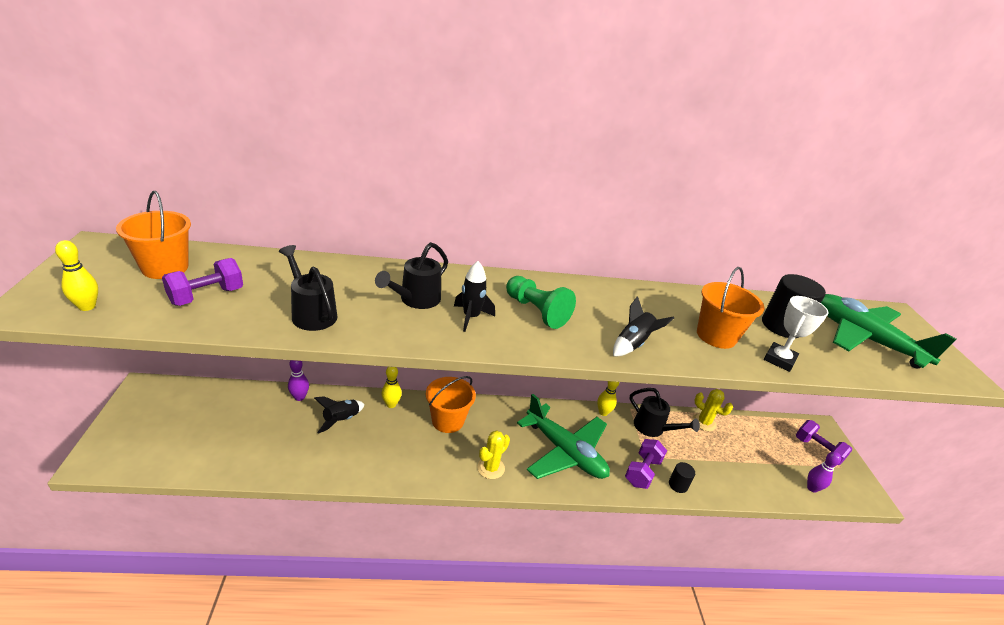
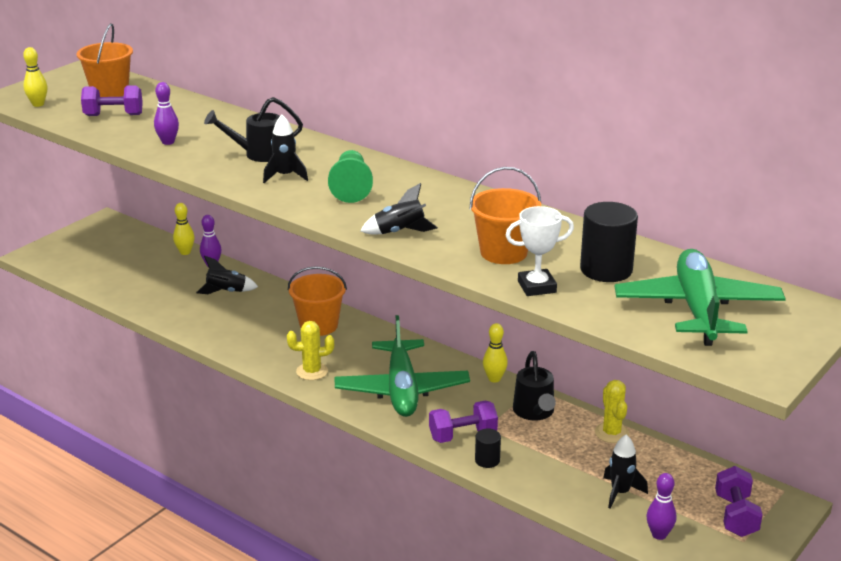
camera: 45 degrees right, 5 degrees down
(311, 313) = (168, 142): black watering can -> purple bowling pin
(391, 404) = (282, 296): yellow bowling pin -> yellow bowling pin (185, 252)
(761, 467) = (620, 493): none -> black rocket

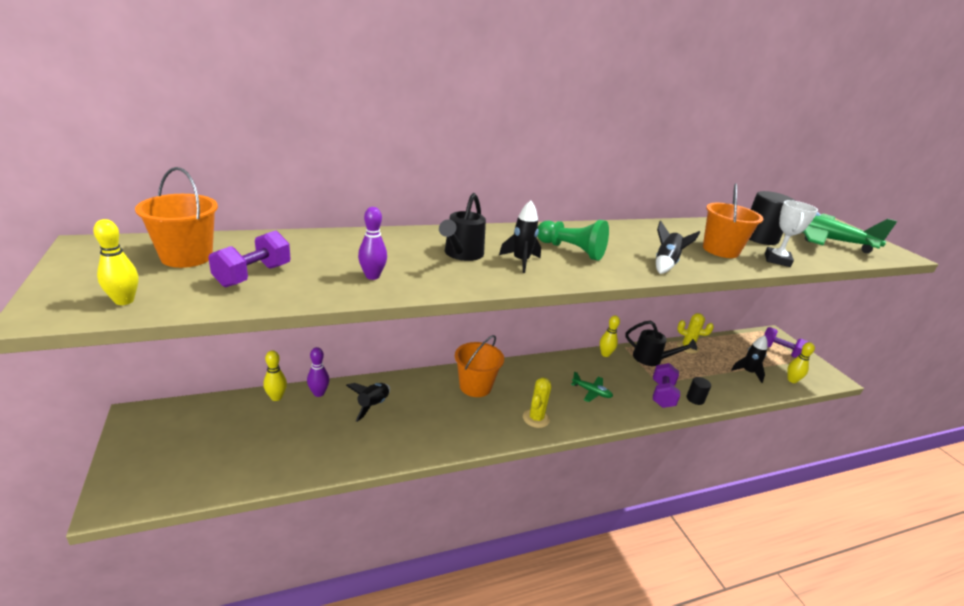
camera: 60 degrees left, 0 degrees up
(402, 389) = (591, 392): green plane -> green plane, size x0.43
(659, 535) = (792, 380): purple bowling pin -> yellow bowling pin

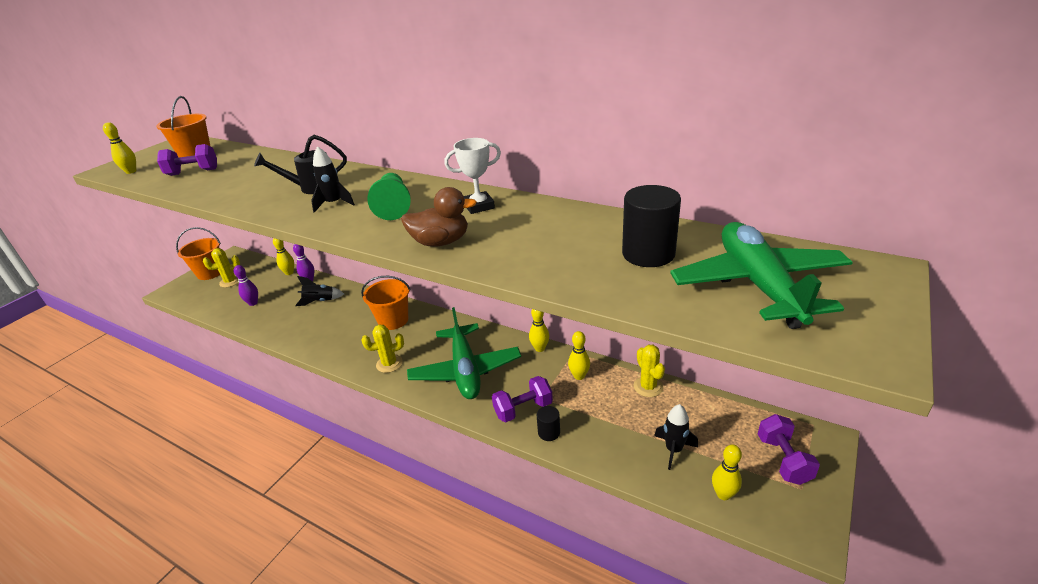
camera: 55 degrees right, 5 degrees up
(204, 442) = (230, 281): none -> yellow cactus
(372, 276) = (234, 188): purple bowling pin -> purple bowling pin (253, 303)
(591, 392) = (465, 370): green plane -> green plane, size x2.34
(651, 359) = (579, 376): black watering can -> yellow bowling pin
(666, 264) = (441, 242): black rocket -> brown duck
(720, 250) = (544, 249): orange bucket -> orange bucket (210, 273)
(777, 260) = (586, 282): white trophy -> white trophy (479, 206)

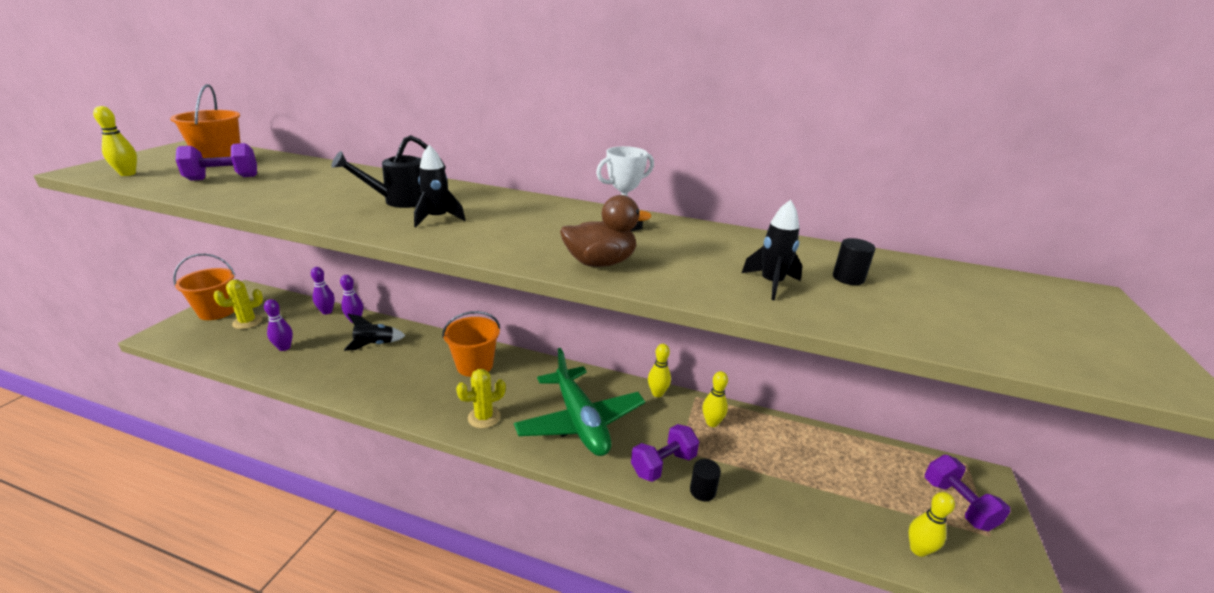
camera: 15 degrees left, 5 degrees down
(289, 273) = (327, 312): yellow bowling pin -> purple bowling pin
(393, 206) = (517, 223): green pawn -> none
(648, 254) = (848, 278): black cylinder -> black cylinder, size x0.52
(648, 387) = (789, 431): yellow cactus -> none
(673, 450) = (845, 502): black rocket -> black rocket (771, 284)
(758, 285) = (987, 310): green plane -> none

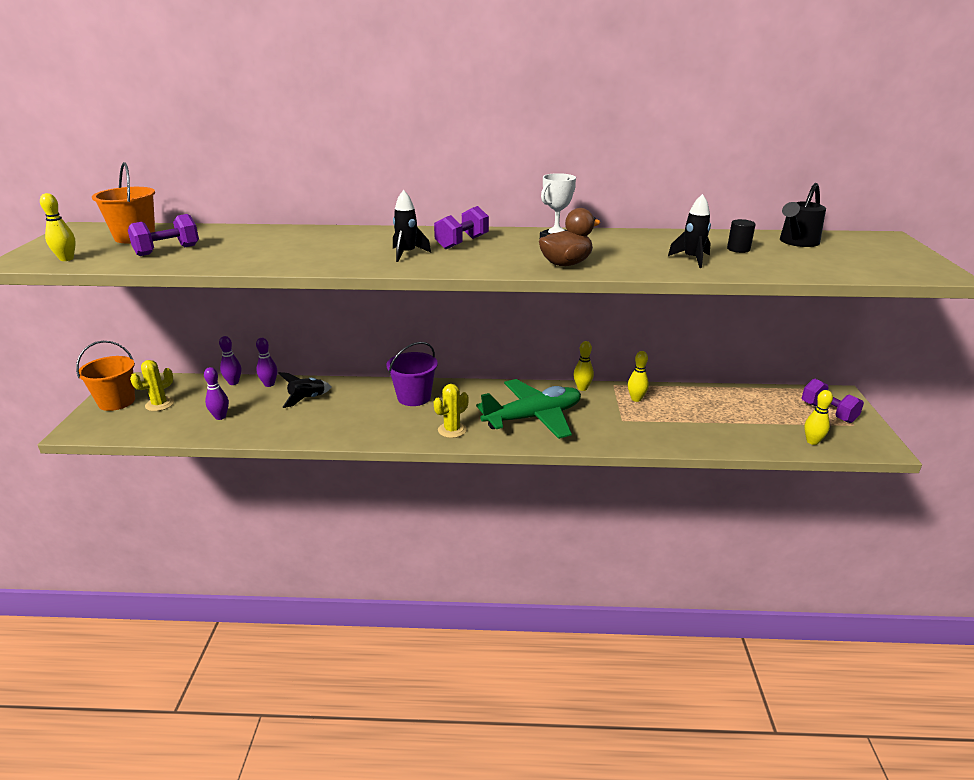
camera: 15 degrees left, 0 degrees up
(400, 201) = (357, 246): black watering can -> black watering can (797, 242)
(475, 365) = (414, 397): orange bucket -> purple bucket
(580, 421) = (533, 417): green plane -> green plane turned 75 degrees counterclockwise
(663, 464) = (615, 431): purple dumbbell -> purple dumbbell (462, 243)
(702, 491) = (653, 440): black cylinder -> none

